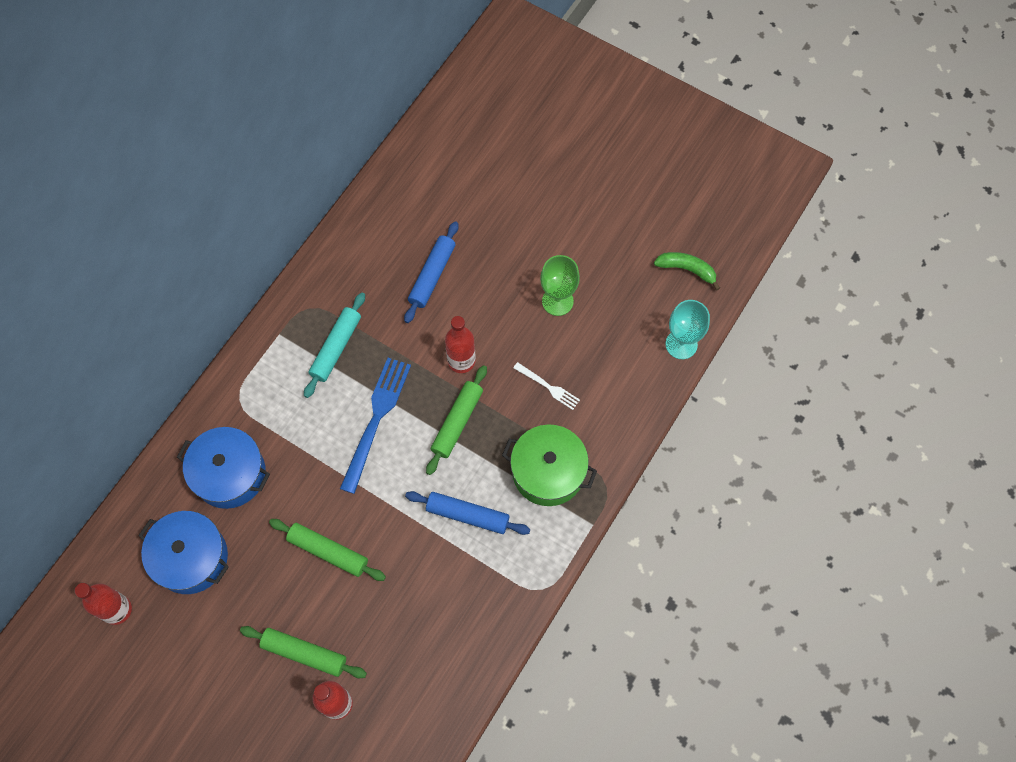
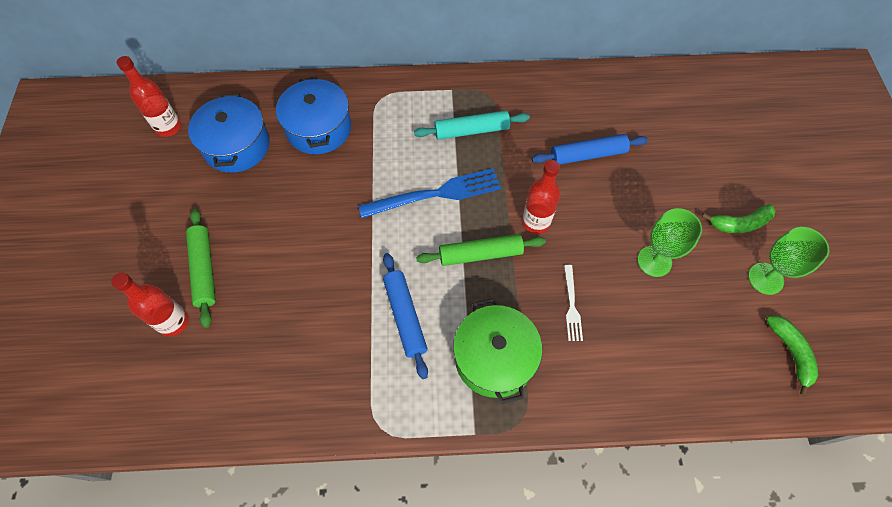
camera: 55 degrees right, 5 degrees down
(328, 551) = (301, 232): green rolling pin -> none
(573, 217) = (739, 223): none -> green banana
(626, 238) = (765, 278): none -> green goblet
(681, 344) = (715, 398): turquoise goblet -> none

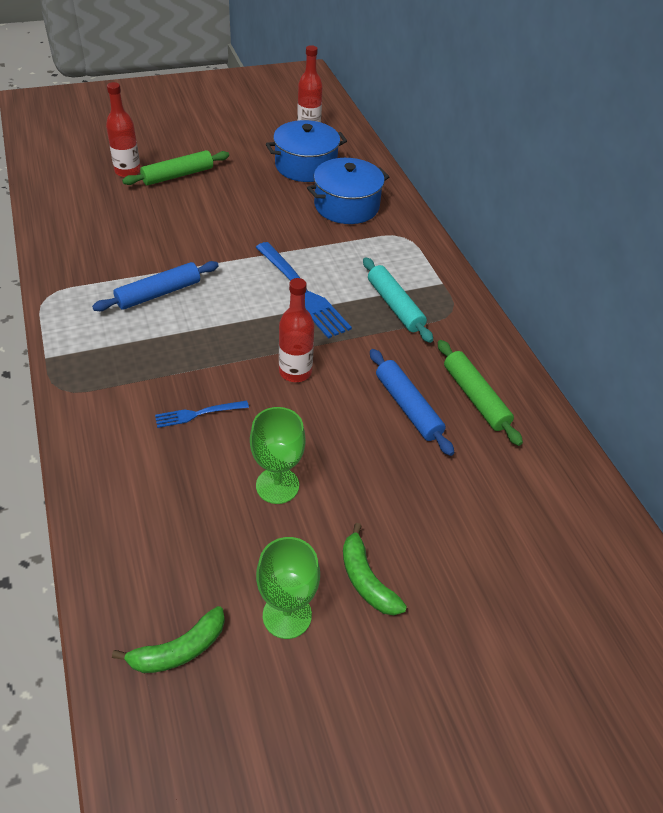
camera: 70 degrees right, 15 degrees down
(480, 254) = (241, 334): green rolling pin -> green rolling pin (475, 397)
(494, 358) = (125, 361): green pot -> none
(572, 306) = (198, 414): white fork -> blue fork

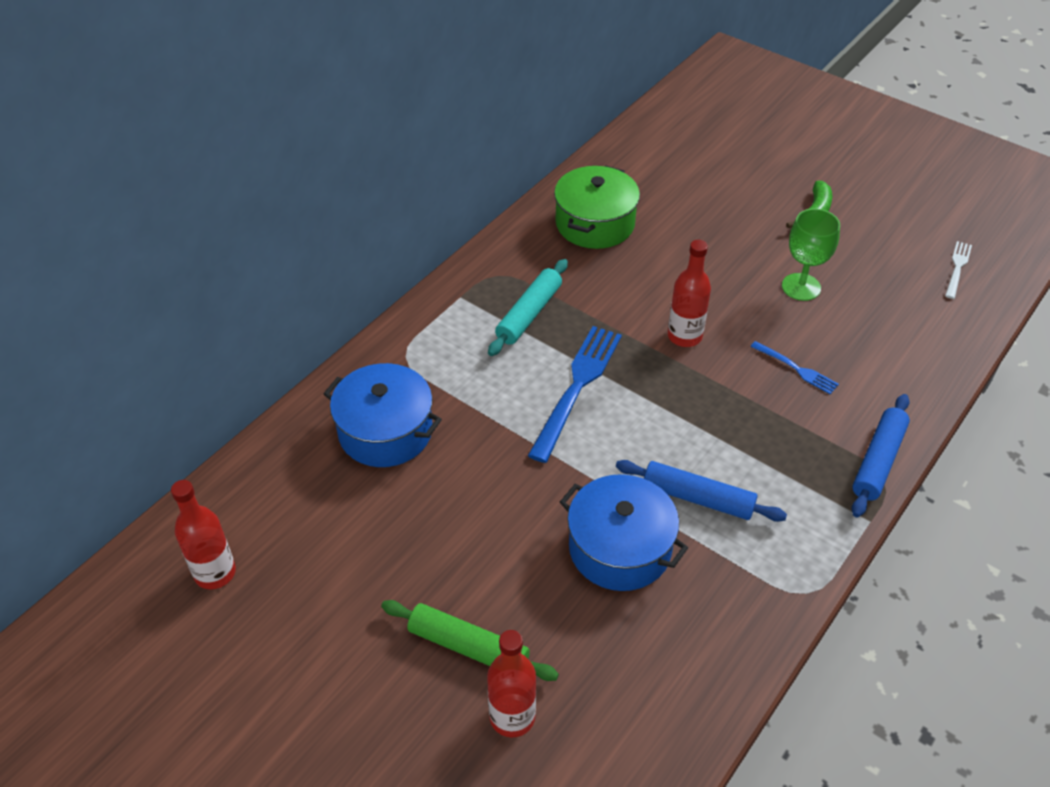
camera: 120 degrees left, 0 degrees up
(178, 649) = (957, 267): green banana -> white fork
(287, 615) = (879, 235): green goblet -> none
(305, 166) = (323, 519): blue pot -> blue pot (619, 548)
(408, 407) = (647, 254): blue rolling pin -> blue rolling pin (878, 461)
(475, 397) = (595, 223): green rolling pin -> green pot

